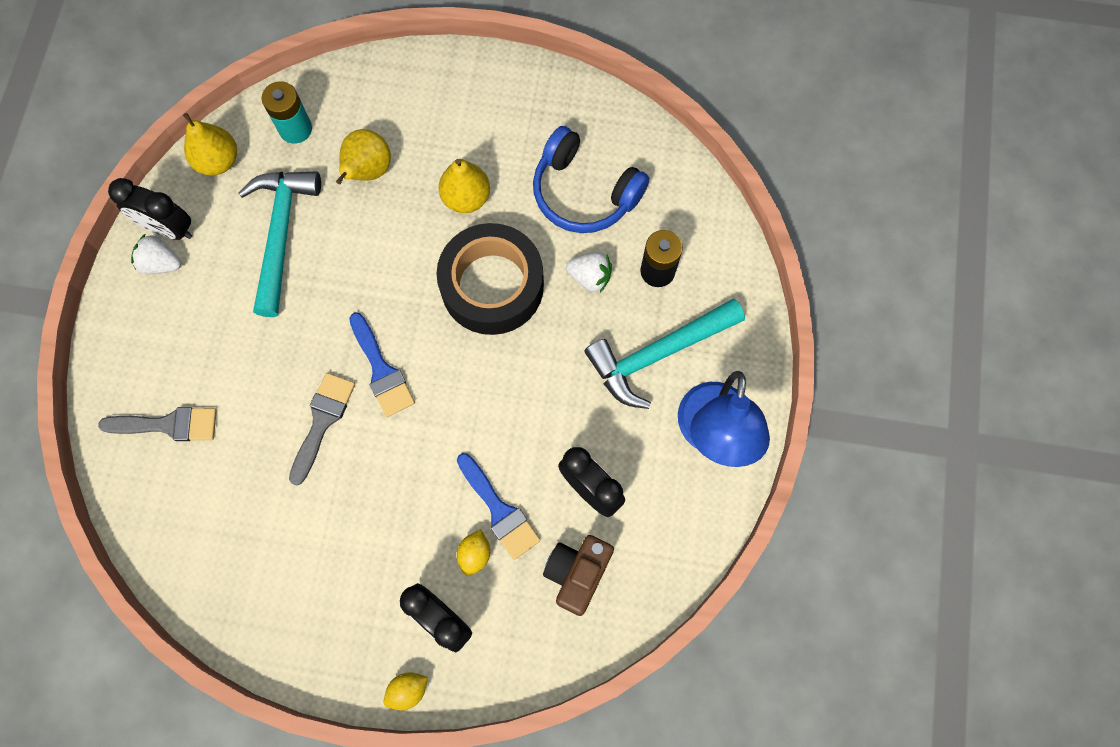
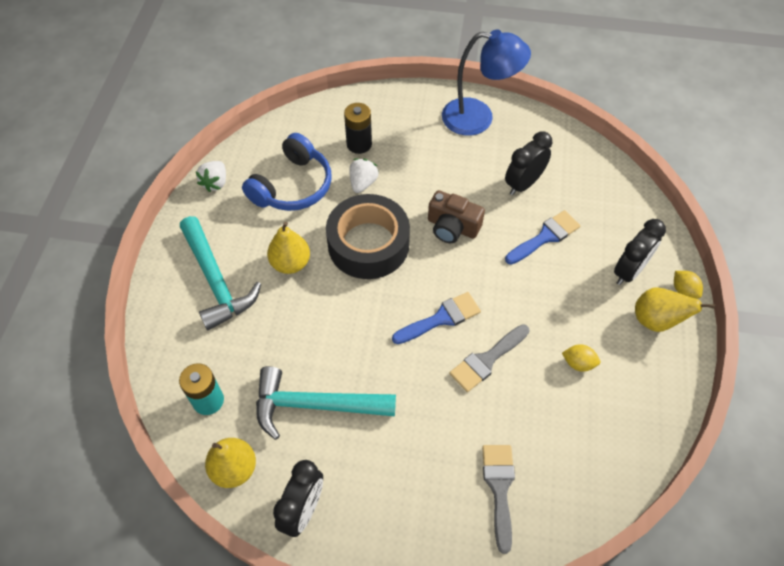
camera: 90 degrees left, 15 degrees down
(161, 263) = (340, 513): white strawberry -> white strawberry (215, 183)
(322, 421) = (487, 360): grey brush -> grey brush turned 60 degrees counterclockwise
(368, 171) = (258, 337): yellow pear -> yellow pear (656, 320)
(475, 554) = (579, 251): yellow lemon -> yellow lemon (578, 363)
(577, 573) = (583, 191): brown camera -> brown camera (452, 227)
(657, 354) = (422, 145): turquoise hammer -> turquoise hammer (216, 281)

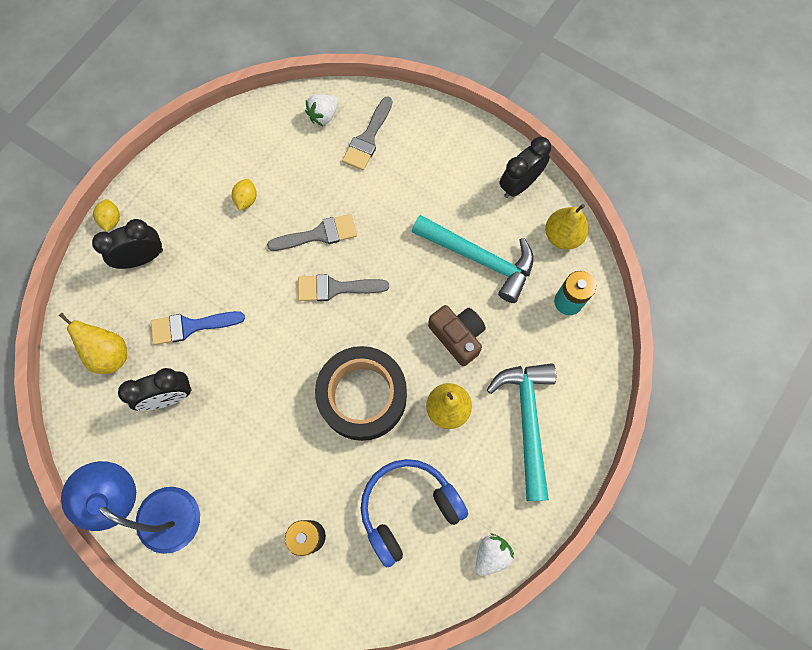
camera: 155 degrees left, 15 degrees up
(363, 183) = (332, 477): white strawberry -> white strawberry (323, 116)
(441, 318) = (335, 288): blue brush -> grey brush
(452, 227) = (271, 378): brown camera -> brown camera (457, 336)
(578, 363) = (246, 199): yellow lemon -> yellow lemon turned 60 degrees clockwise
(656, 320) = (156, 205): yellow pear -> yellow pear (109, 354)

